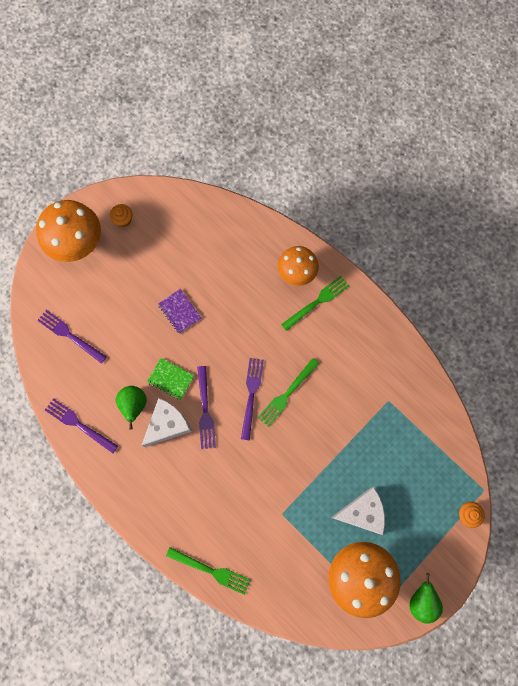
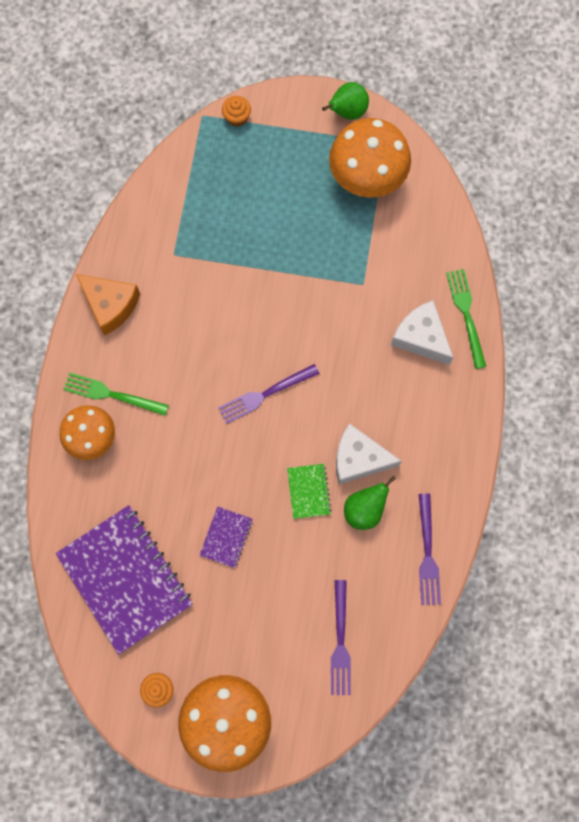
camera: 125 degrees left, 0 degrees up
(198, 240) = (125, 579): none -> purple notebook
(205, 411) = (316, 430): purple fork -> none
(287, 394) = (238, 359): green fork -> none
(362, 512) = (306, 211): white cheese -> white cheese (421, 337)
(378, 338) = (110, 305): none -> orange cheese

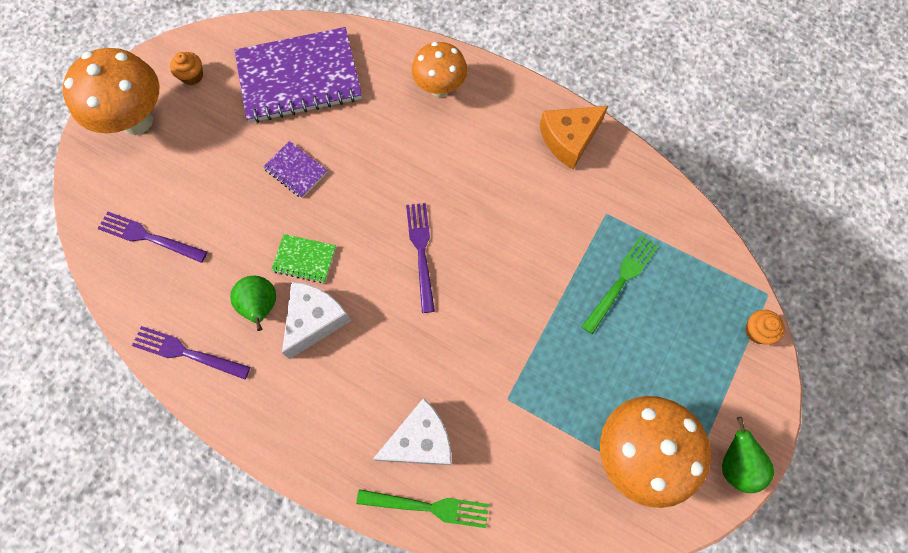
camera: 110 degrees right, 5 degrees down
(111, 394) = (476, 115): green fork -> green fork (621, 280)

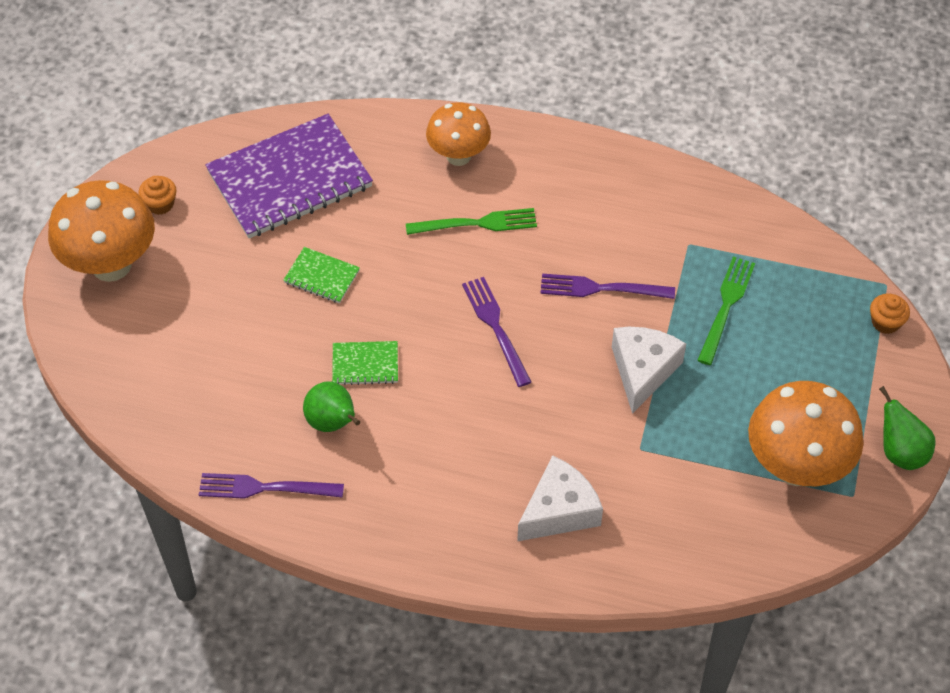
camera: 15 degrees left, 15 degrees down
(148, 237) = (174, 383): purple fork -> purple fork (600, 288)
(296, 170) = (322, 276): purple notebook -> green notebook
(315, 320) = (399, 422): white cheese -> white cheese (643, 371)
(429, 507) = (590, 570): green fork -> green fork (477, 223)
(569, 139) = (623, 178): orange cheese -> none

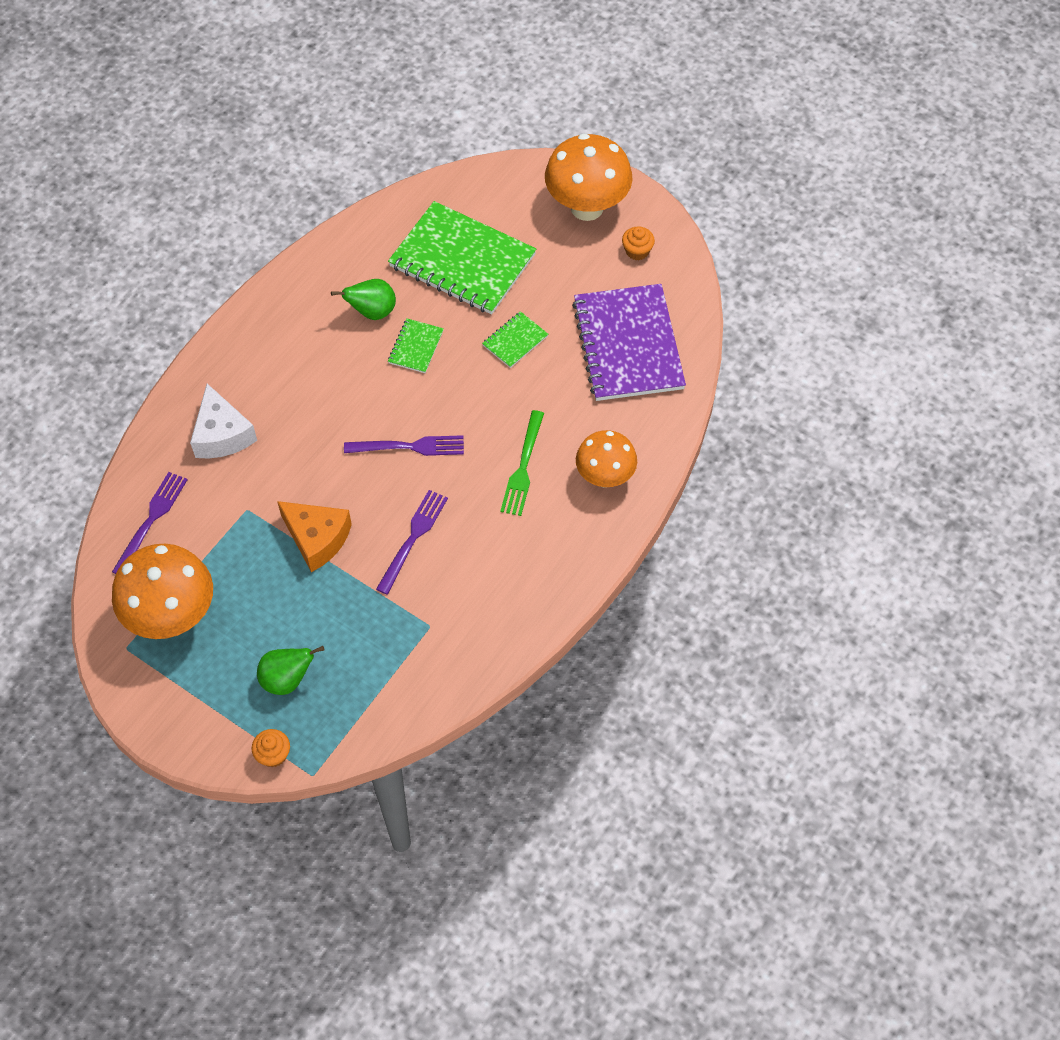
camera: 110 degrees right, 5 degrees up
(228, 359) = (462, 261): none -> green notebook
(264, 488) = (337, 256): purple fork -> purple fork (151, 519)
(643, 371) = (317, 539): white cheese -> orange cheese
(726, 306) = (351, 629): green fork -> none
(900, 452) = (144, 703): green pear -> green pear (287, 679)

